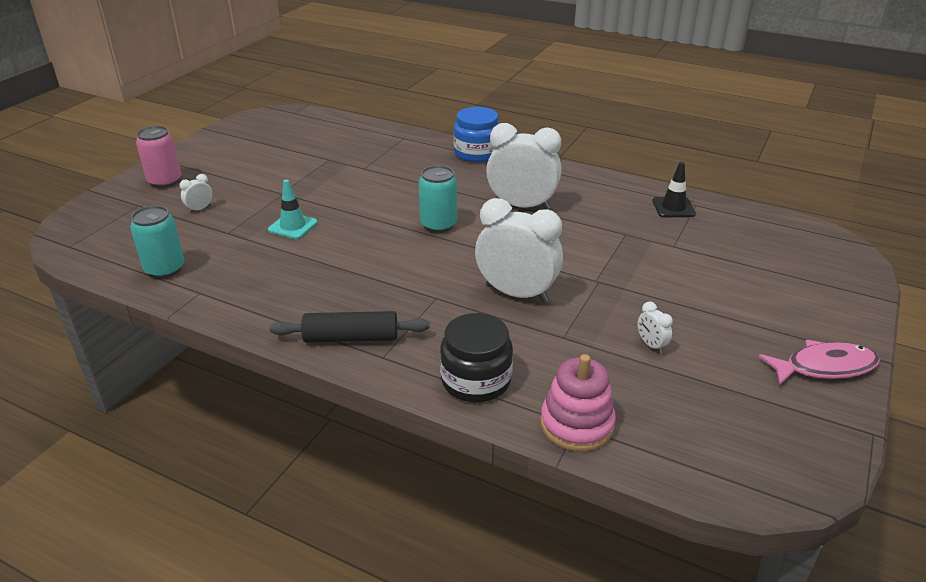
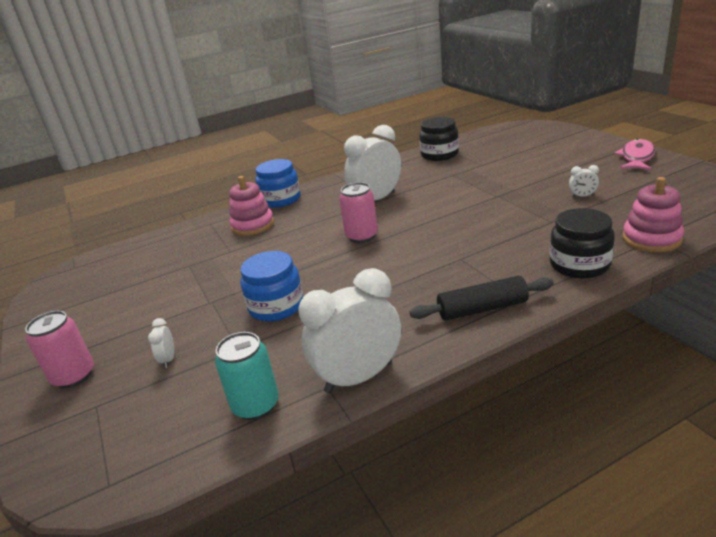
camera: 50 degrees left, 5 degrees down
(293, 226) = (276, 306): turquoise traffic cone -> blue jar
(351, 338) = (482, 309): black rolling pin -> black rolling pin turned 45 degrees clockwise
(415, 160) = (253, 225): none -> pink stacking toy
(438, 225) = (362, 236): turquoise can -> pink can
(516, 293) = (485, 226): white clock -> white clock (359, 377)
(673, 207) = (439, 154): black traffic cone -> black jar

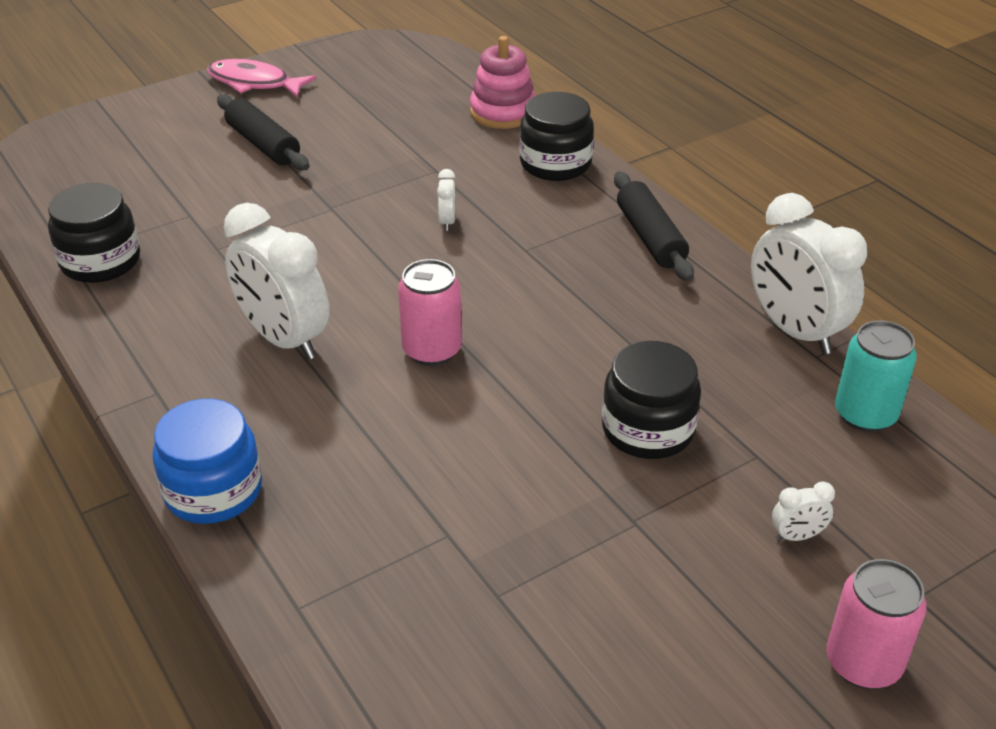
camera: 100 degrees left, 10 degrees up
(253, 225) = (337, 518): pink stacking toy -> none
(276, 306) = (648, 429): blue jar -> black jar
(561, 170) = (263, 144): none -> black rolling pin
(582, 196) = (366, 139): white clock -> white clock (447, 222)

